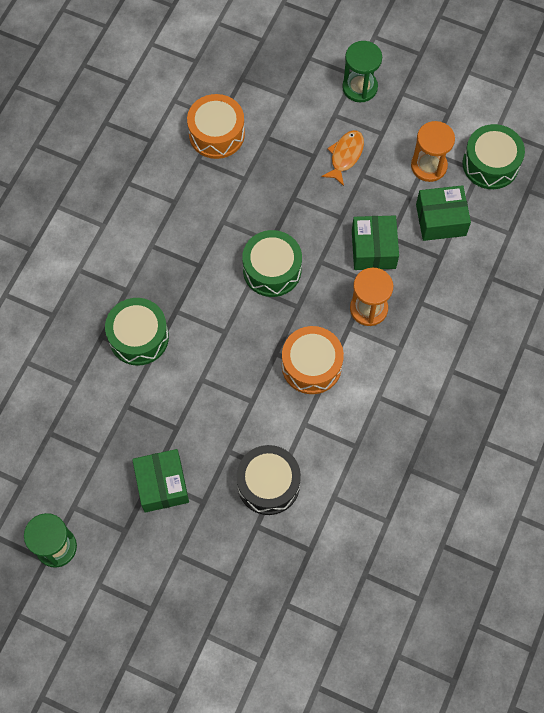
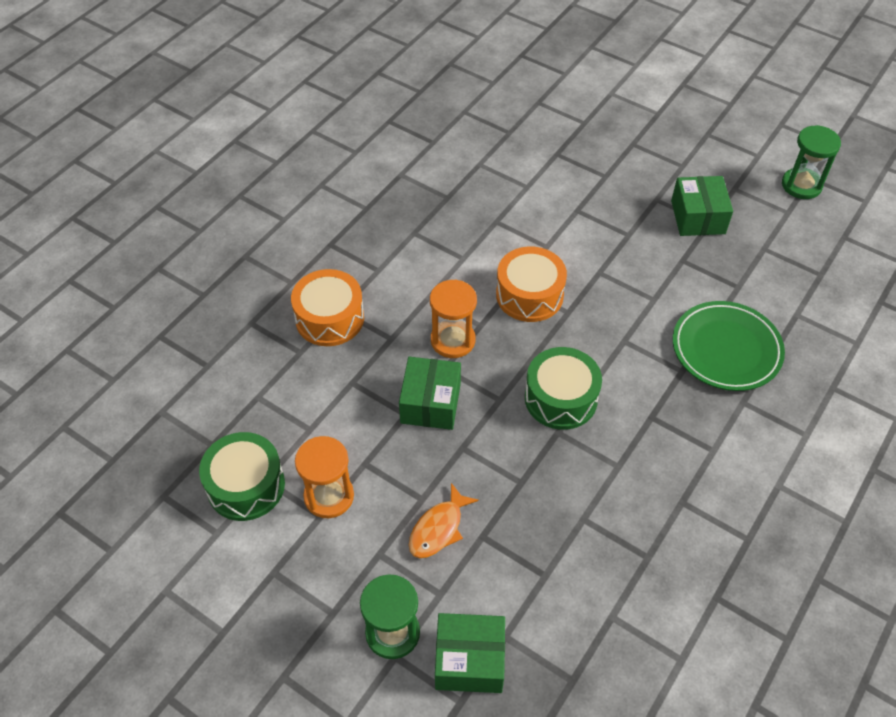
camera: 170 degrees left, 15 degrees down
(138, 337) = (726, 349): green drum -> green plate
(216, 134) = (618, 592): orange drum -> orange drum (329, 318)
(268, 484) = (590, 204): black drum -> none
(440, 220) = (336, 425): green box -> green box (469, 660)

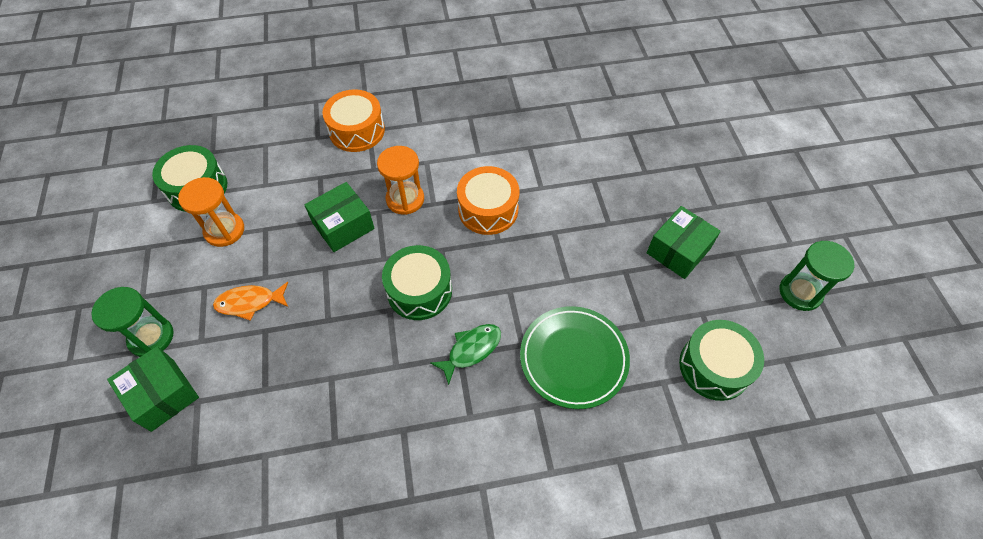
camera: 45 degrees right, 5 degrees up
(654, 406) = (471, 350): none -> green fish
(812, 277) = (714, 366): none -> green drum

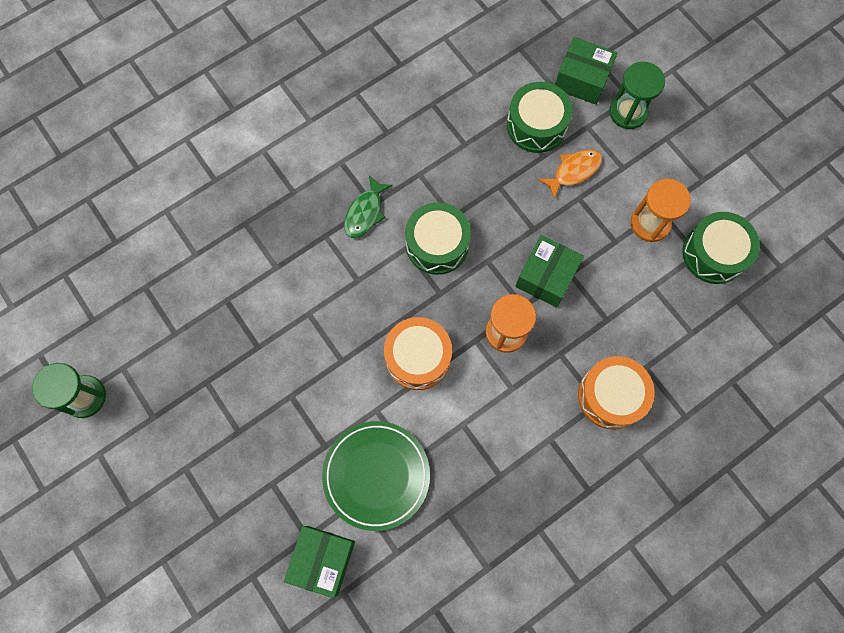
camera: 155 degrees right, 15 degrees up
(573, 358) = (277, 242): green plate -> green plate (376, 475)
(678, 251) = (212, 393): green box -> green box (322, 560)
(714, 366) = (154, 286): green drum -> green drum (536, 125)

